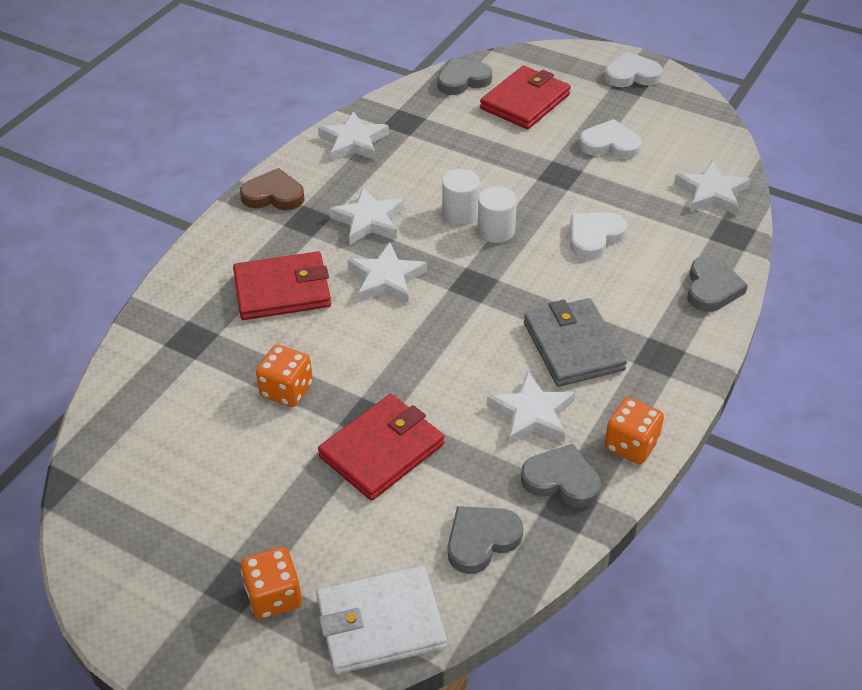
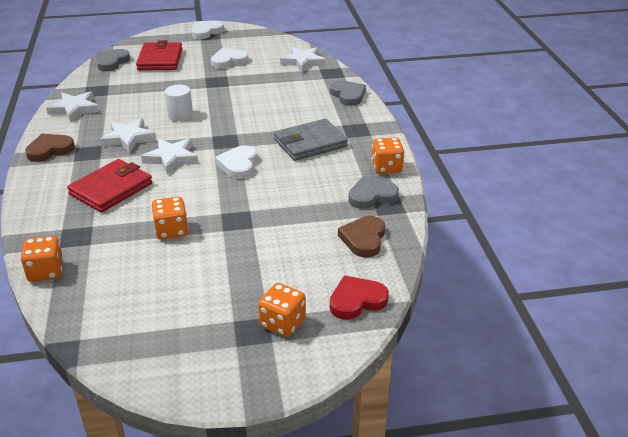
camera: 40 degrees left, 10 degrees down
(124, 371) = (46, 272): none -> orange dice
(380, 623) = (357, 300): white wallet -> red heart
(382, 450) = (263, 229): red wallet -> none
(481, 540) = (363, 239): grey heart -> brown heart
(496, 231) = (210, 115): white cylinder -> none
(532, 414) = (324, 178): white star -> none
(573, 346) = (310, 143): grey wallet -> grey wallet turned 60 degrees counterclockwise
(594, 237) = (266, 98): white heart -> white heart (238, 165)

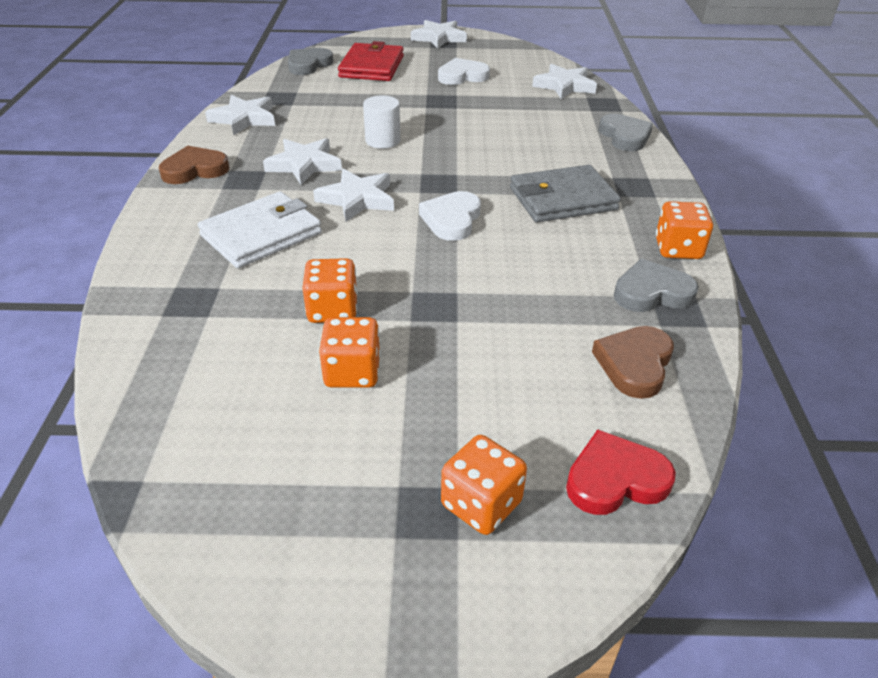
camera: 10 degrees right, 5 degrees up
(46, 272) = (130, 352): orange dice -> orange dice (352, 372)
(111, 189) = (261, 234): red wallet -> white wallet
(206, 32) = (439, 38): white heart -> white star

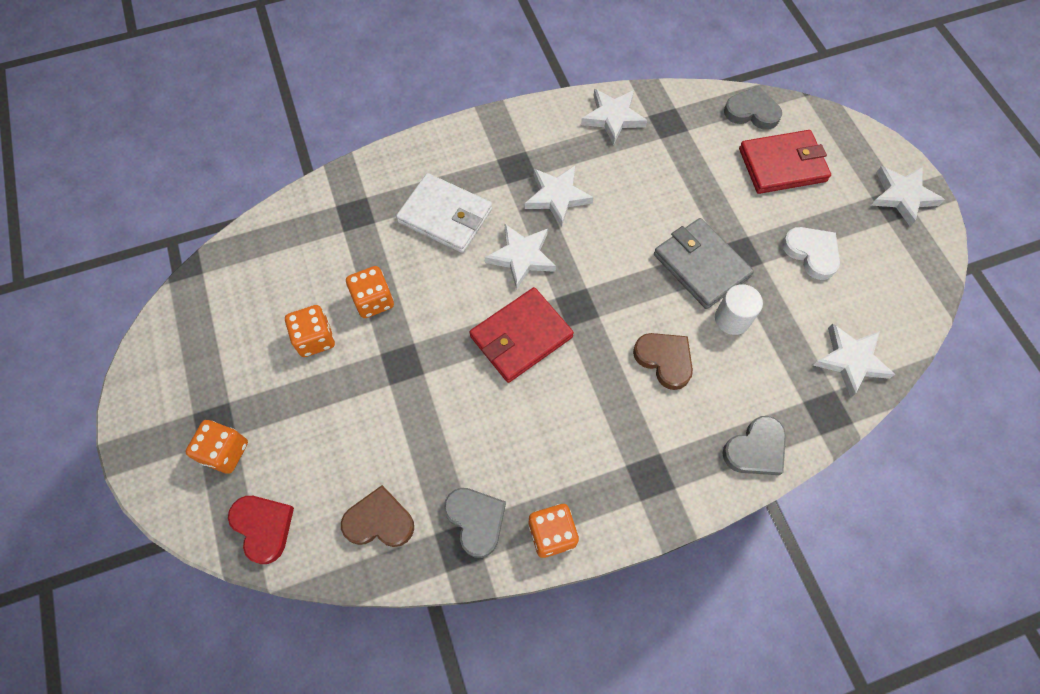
camera: 70 degrees right, 25 degrees up
(195, 170) = (513, 129): brown heart -> brown heart (664, 360)
(382, 141) = (629, 236): white cylinder -> white cylinder (732, 319)
(451, 219) = (521, 337): white heart -> red wallet
(562, 199) = (595, 416): grey wallet -> grey wallet (701, 265)

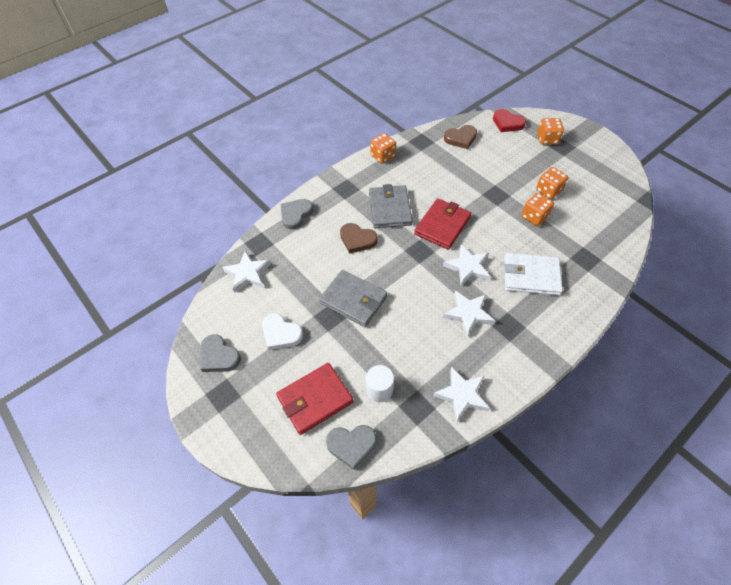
camera: 160 degrees right, 10 degrees down
(476, 520) = (419, 150): grey heart -> grey heart (219, 356)
(590, 401) = (389, 209): none -> grey wallet
(732, 319) = (324, 274): white cylinder -> white cylinder (379, 390)
(902, 196) = (216, 405): white star -> none

